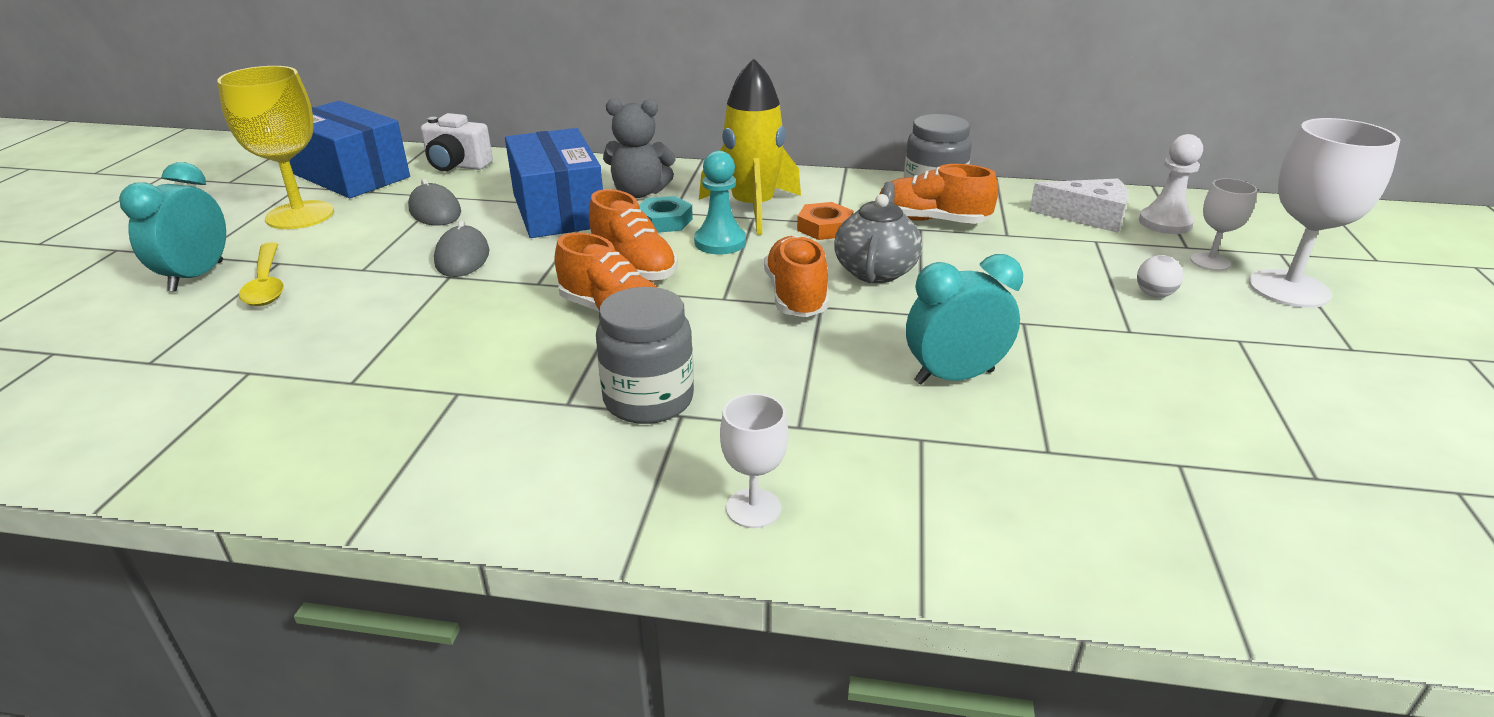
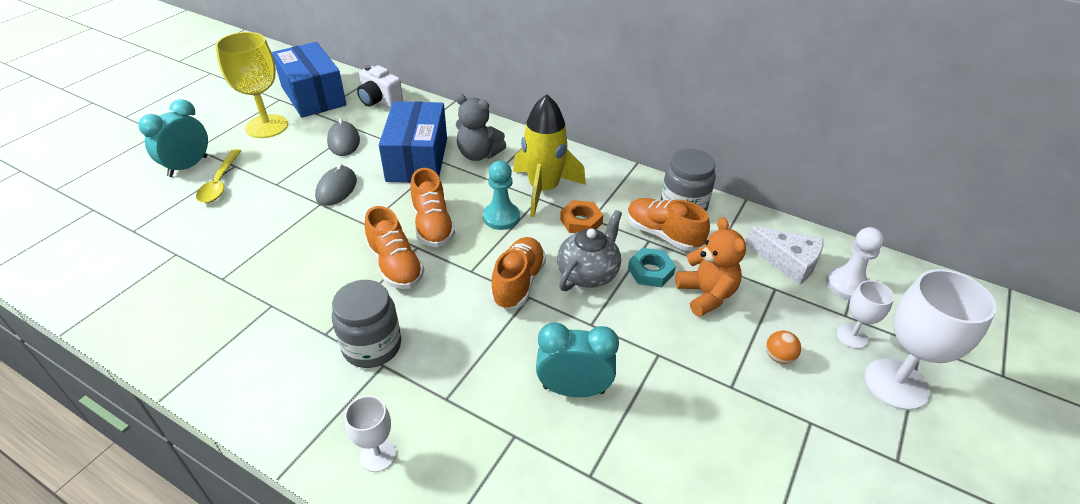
camera: 20 degrees right, 10 degrees up
(664, 221) = (477, 187): turquoise nut -> turquoise nut (650, 271)
(1028, 261) = (706, 295): none -> orange teddy bear
(1154, 294) = (779, 357): white ball -> orange ball

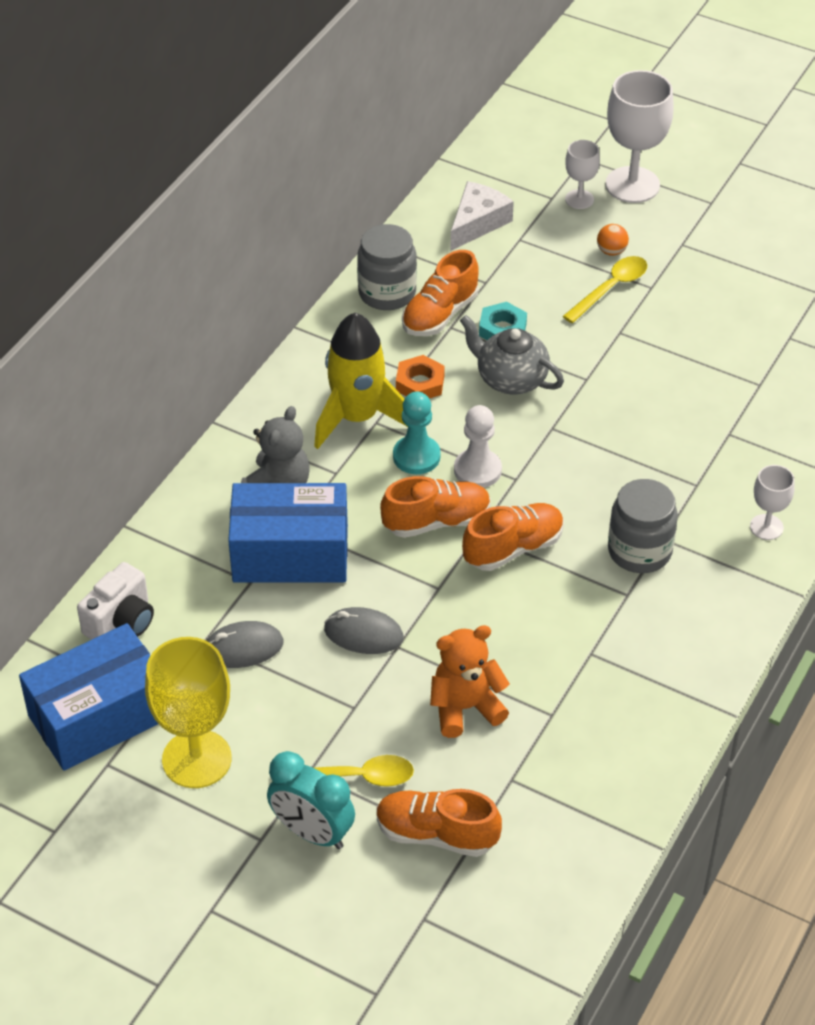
camera: 90 degrees left, 5 degrees up
(518, 283) = (531, 437): orange shoe -> orange shoe (436, 834)
(573, 389) = (671, 393): turquoise clock -> none
(706, 295) = (534, 290): orange teddy bear -> orange teddy bear (465, 708)
(721, 352) = (610, 289): none -> yellow spoon
(847, 285) = (509, 188): white pawn -> white pawn (477, 470)

